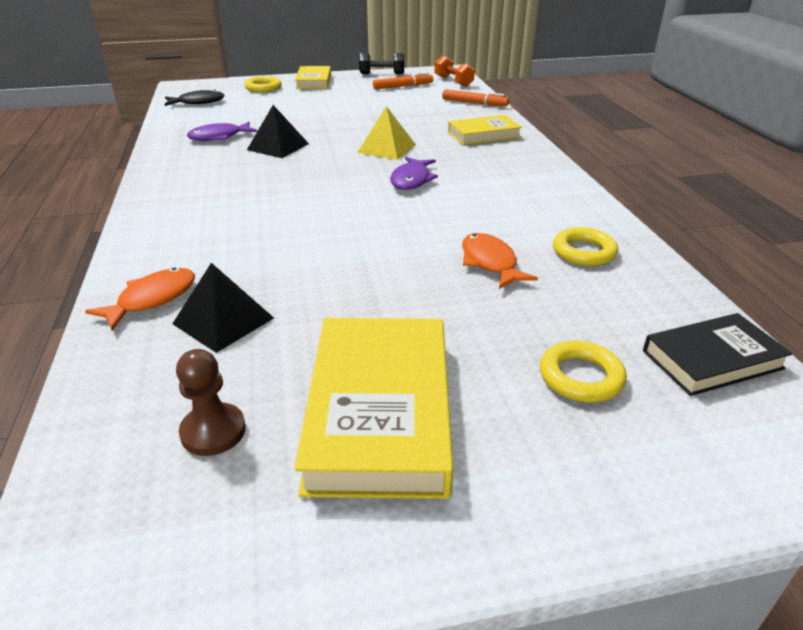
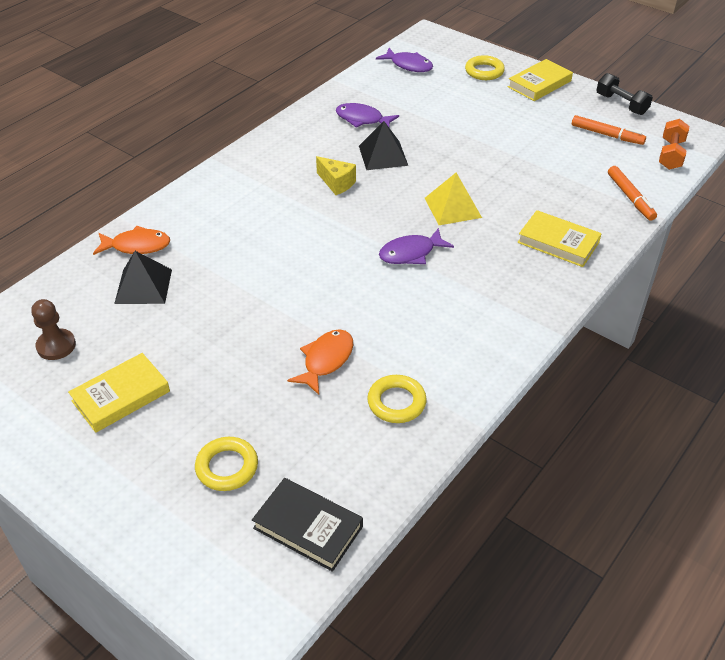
camera: 50 degrees right, 10 degrees up
(198, 102) = (408, 65): black fish -> purple fish
(273, 173) = (337, 183): none -> yellow cheese
(380, 411) = (121, 396): yellow book -> yellow book, size x0.60

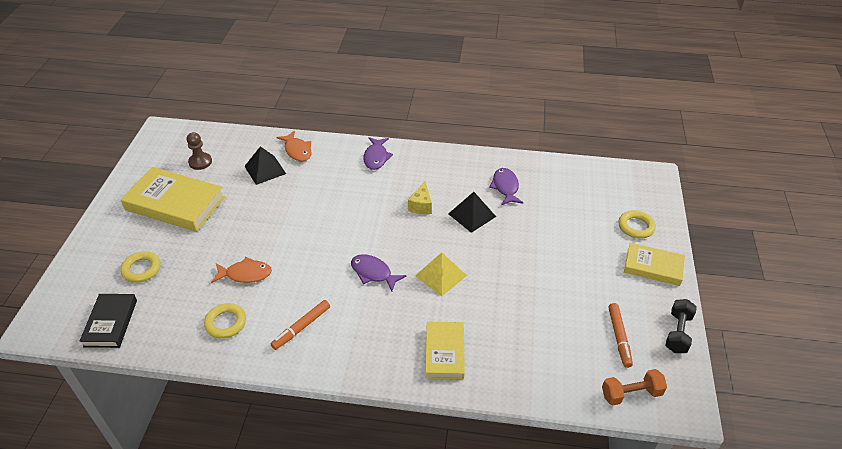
camera: 60 degrees right, 0 degrees up
(121, 396) = (175, 204): yellow book -> yellow book, size x1.67
(408, 65) = (599, 182): purple fish -> purple fish (376, 157)
(630, 197) = (541, 382): orange marker -> orange marker (301, 327)

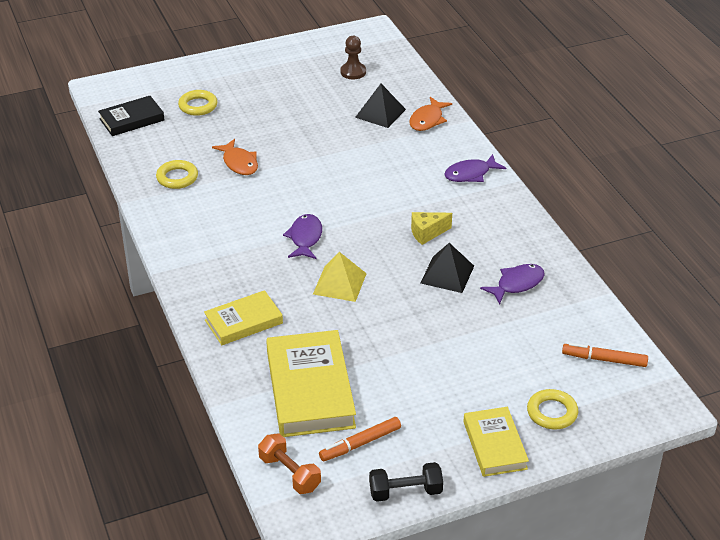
camera: 60 degrees right, 5 degrees down
(175, 204) = (287, 85): yellow book -> yellow book (310, 389)
(301, 327) = (205, 222): orange marker -> orange marker (604, 360)

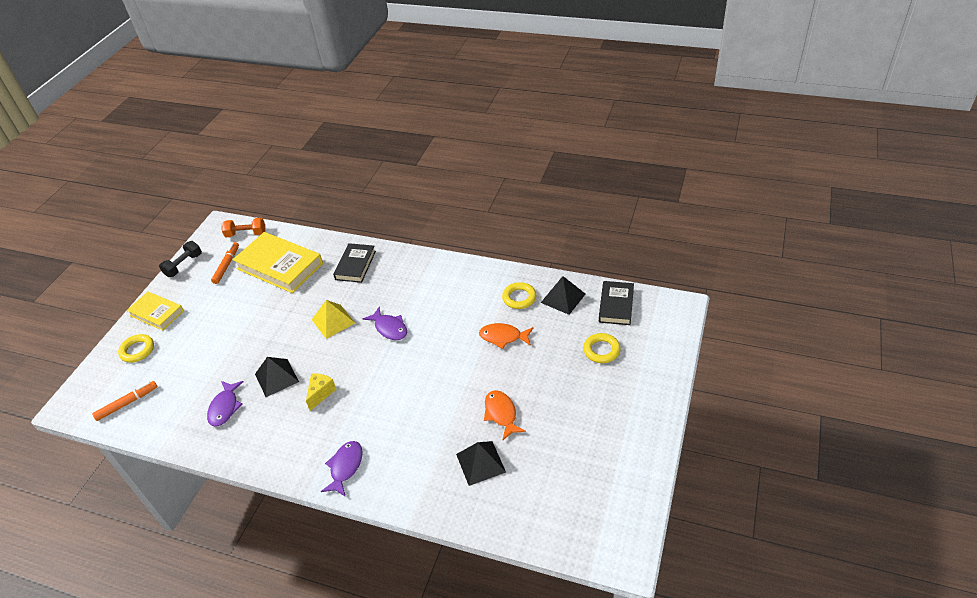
camera: 135 degrees right, 5 degrees up
(151, 152) = (563, 298): none -> black pyramid
(243, 322) = (355, 265): yellow book -> black book
(353, 72) = (561, 485): brown pawn -> none
(427, 120) = (438, 490): orange fish -> orange fish (501, 414)

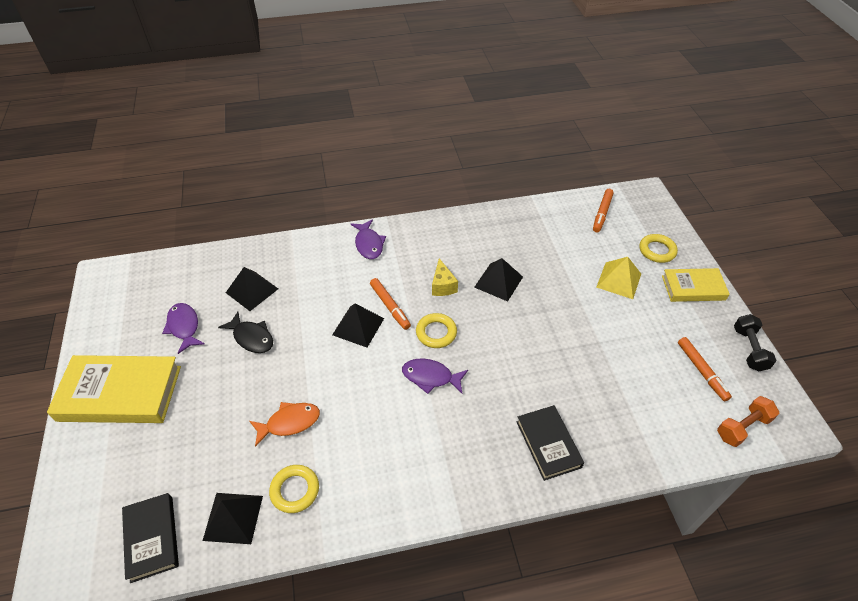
camera: 145 degrees right, 5 degrees up
(225, 407) = (516, 242): purple fish -> purple fish (184, 327)
(280, 266) = (640, 399): yellow book -> yellow book (120, 393)
(333, 321) = (501, 358): yellow pyramid -> yellow pyramid (618, 280)
(375, 393) = (390, 306): none -> orange marker
(412, 387) = (358, 326): none -> black pyramid
(501, 414) = (251, 337): orange fish -> black fish
(601, 350) = (159, 456): yellow ring -> yellow ring (436, 333)

